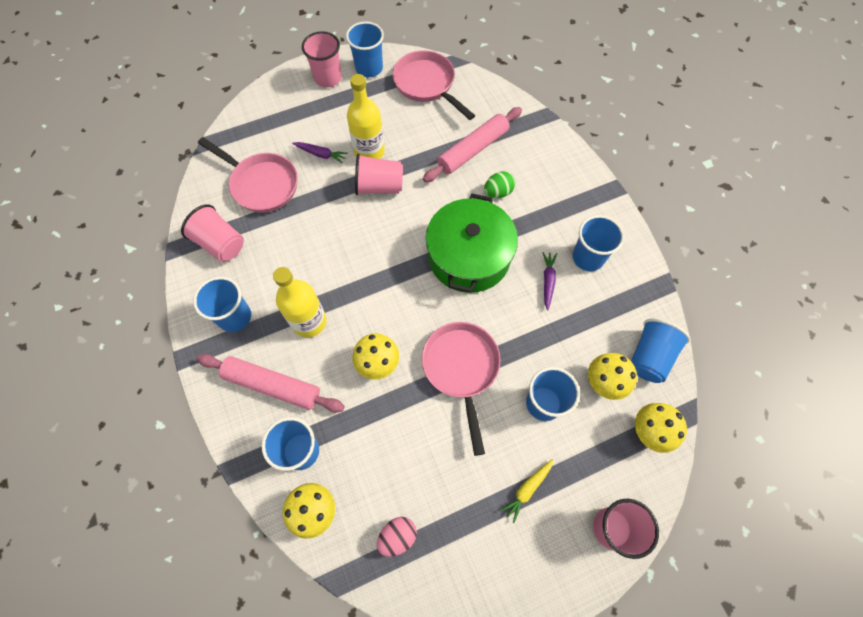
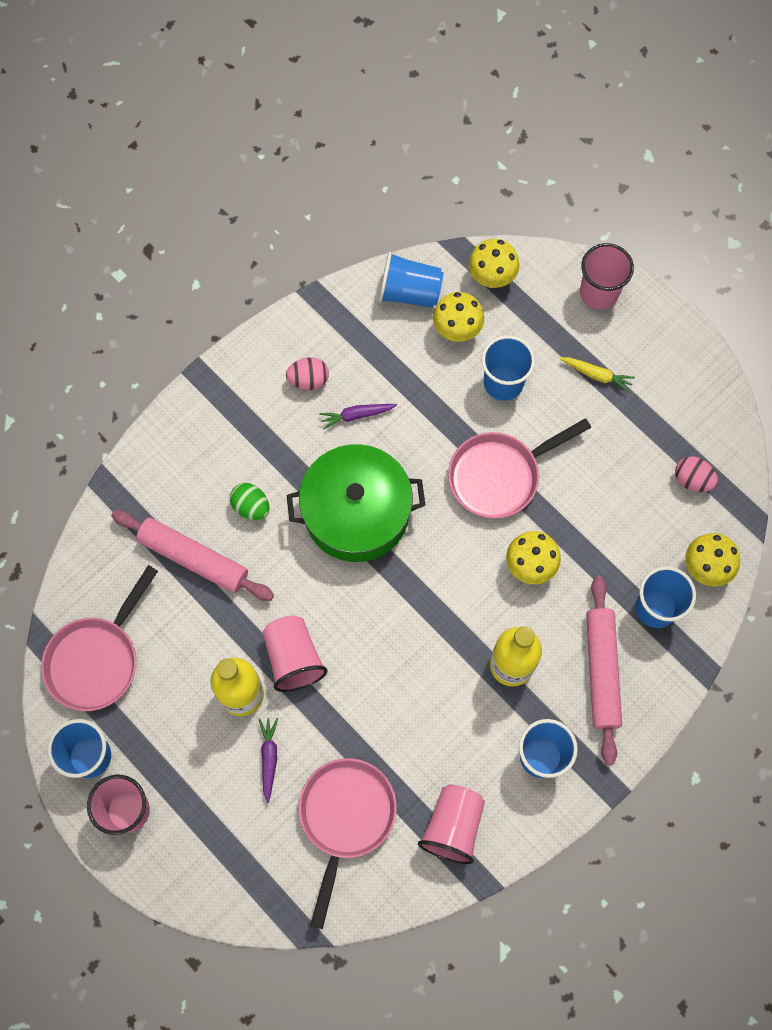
camera: 110 degrees left, 5 degrees up
(588, 257) = (308, 380): blue cup -> pink egg

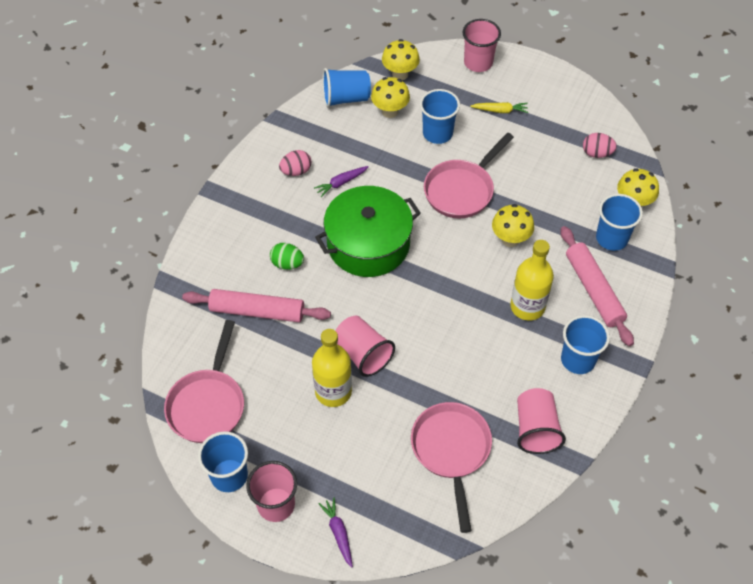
camera: 20 degrees left, 15 degrees down
(269, 758) = (373, 429): purple carrot -> purple carrot (338, 533)

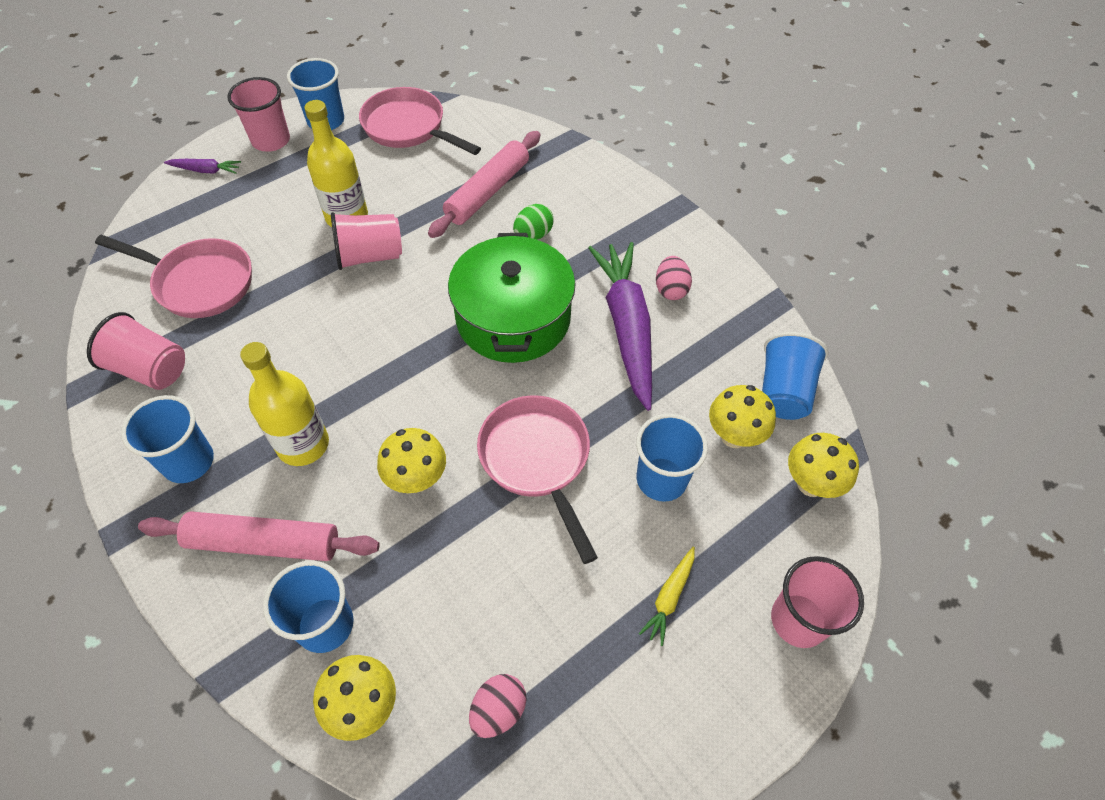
camera: 115 degrees right, 0 degrees up
(341, 183) = (626, 327): purple carrot -> purple carrot, size x2.34

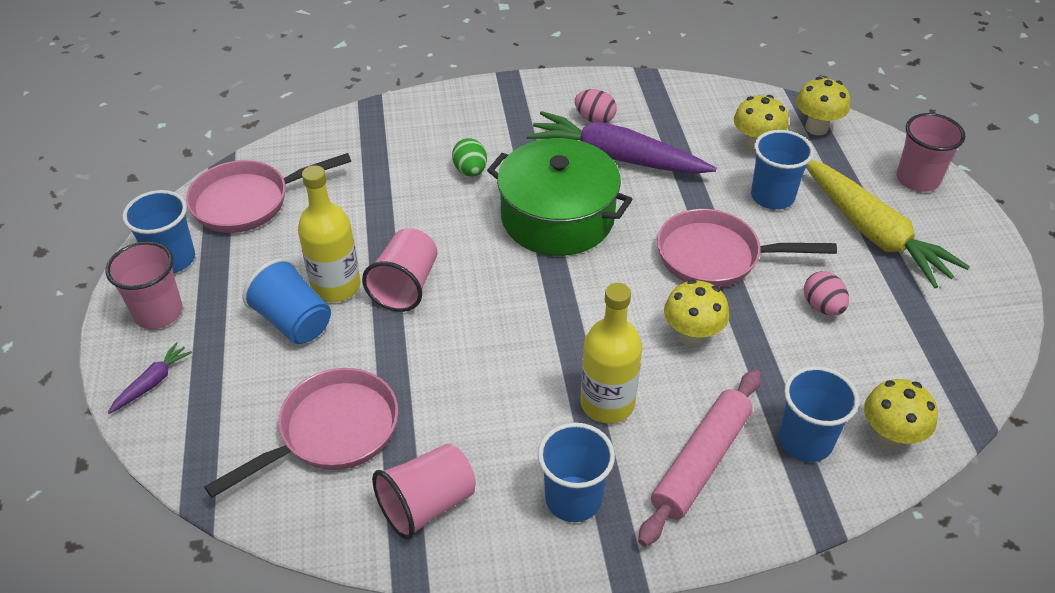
camera: 60 degrees left, 10 degrees down
(487, 191) = (390, 179): pink rolling pin -> none
(498, 710) = (924, 357): pink egg -> pink egg (822, 307)
(669, 597) = (872, 232): yellow carrot -> yellow carrot, size x2.34
(783, 391) = (731, 106): blue cup -> blue cup (293, 321)

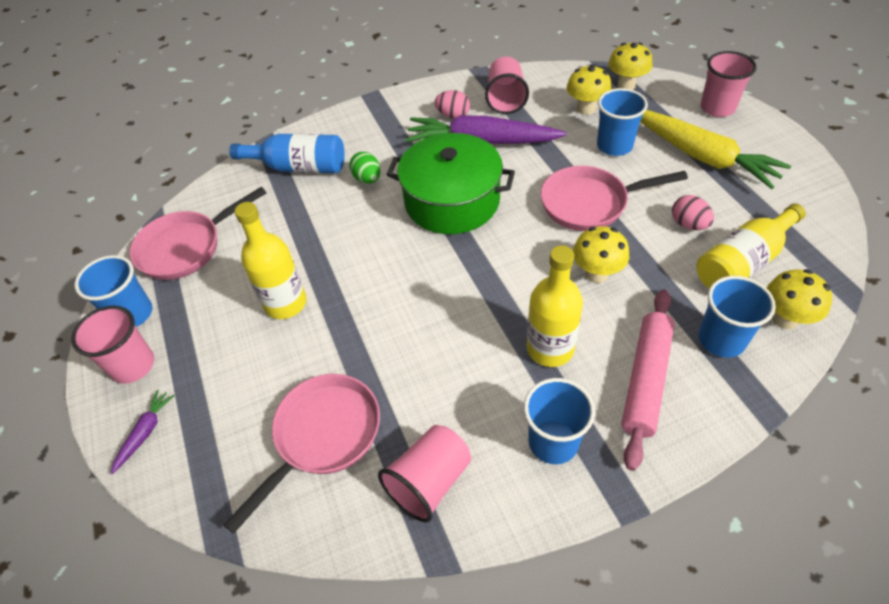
camera: 10 degrees left, 5 degrees up
(293, 321) = (258, 344): blue cup -> none
(398, 140) = (299, 167): none -> blue bottle
(405, 286) = (345, 288): pink cup -> pink cup (505, 99)
(868, 364) = (743, 262): none -> yellow bottle

